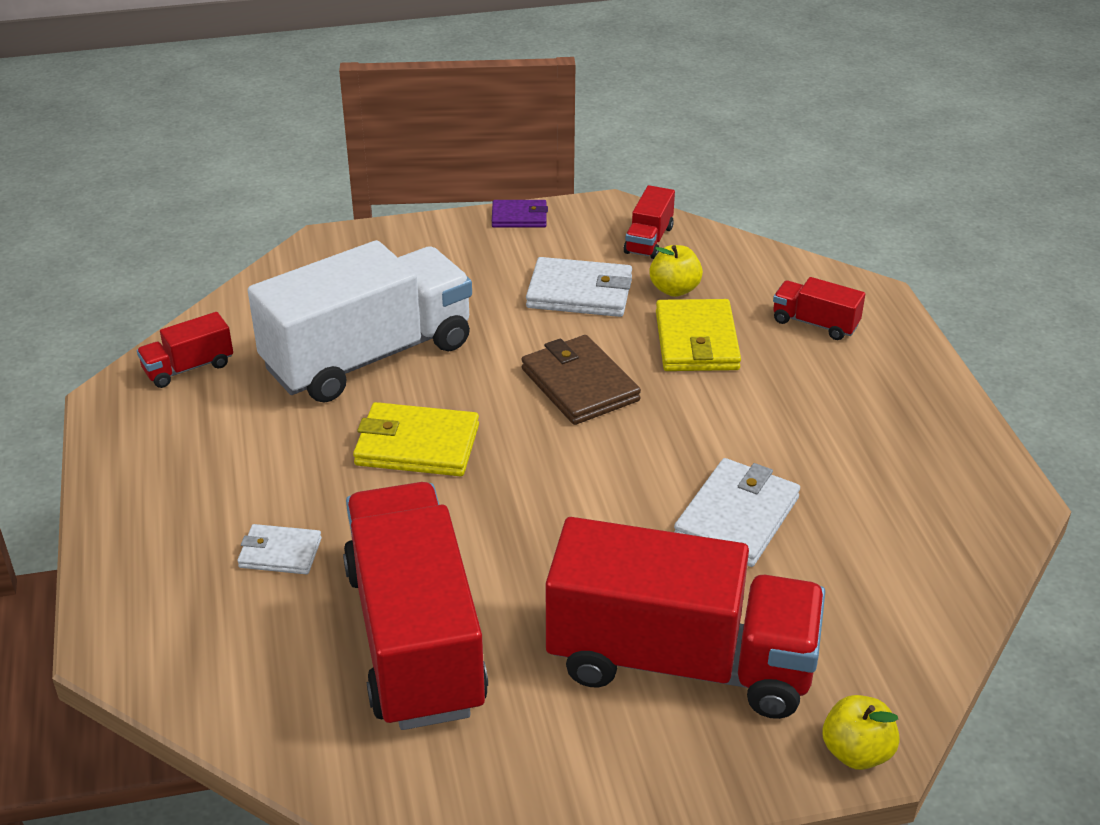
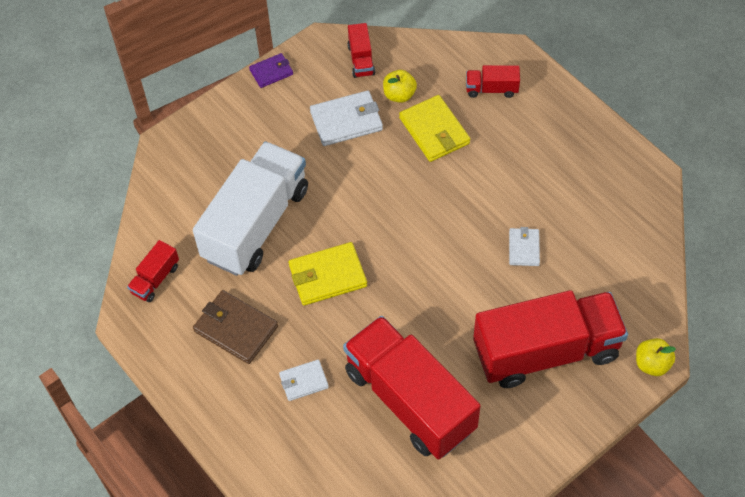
camera: 25 degrees left, 20 degrees up
(579, 385) = (389, 192): brown wallet -> brown wallet (235, 329)
(737, 517) = (524, 248): white wallet -> white wallet, size x0.60

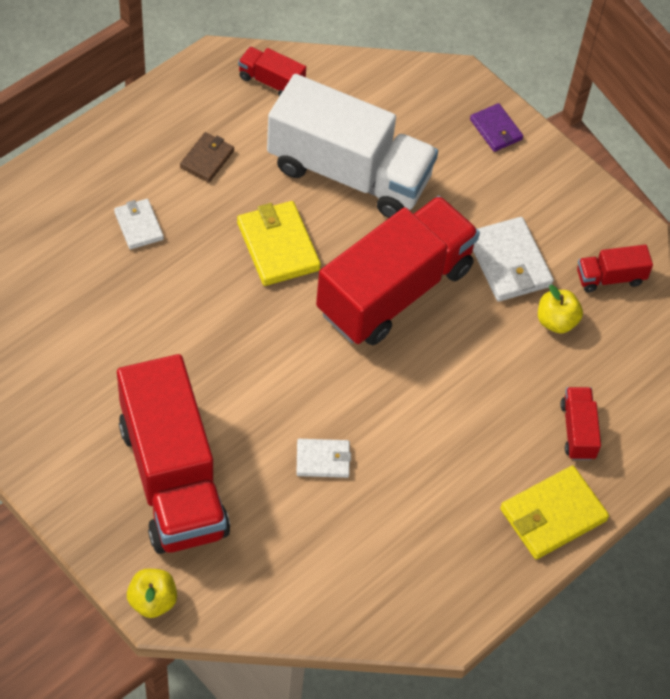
camera: 80 degrees right, 0 degrees up
(235, 329) = (207, 159): brown wallet -> brown wallet, size x0.60
(271, 72) = (578, 180): purple wallet -> purple wallet (496, 129)
(409, 400) = (111, 330): red truck -> red truck (394, 290)
(434, 131) = (501, 361): yellow wallet -> yellow wallet (553, 515)

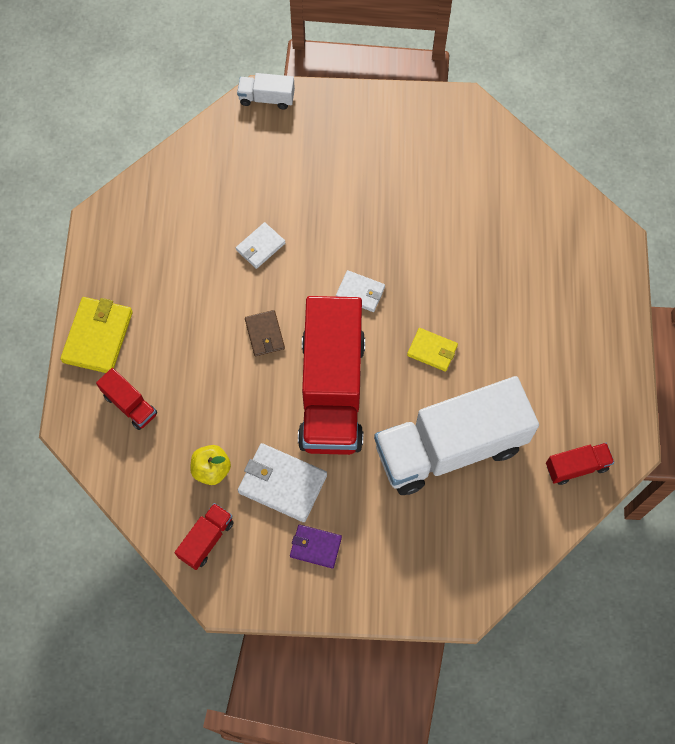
camera: 140 degrees right, 10 degrees up
(138, 226) = (524, 283): white wallet -> white wallet (360, 292)
(152, 601) = (266, 98): yellow apple -> white truck
(173, 478) = (328, 163): red truck -> none
(207, 159) = (543, 367): brown wallet -> brown wallet (265, 334)
(278, 246) = (432, 350): yellow wallet -> yellow wallet, size x0.60
(496, 129) = (395, 586): purple wallet -> purple wallet (315, 547)

